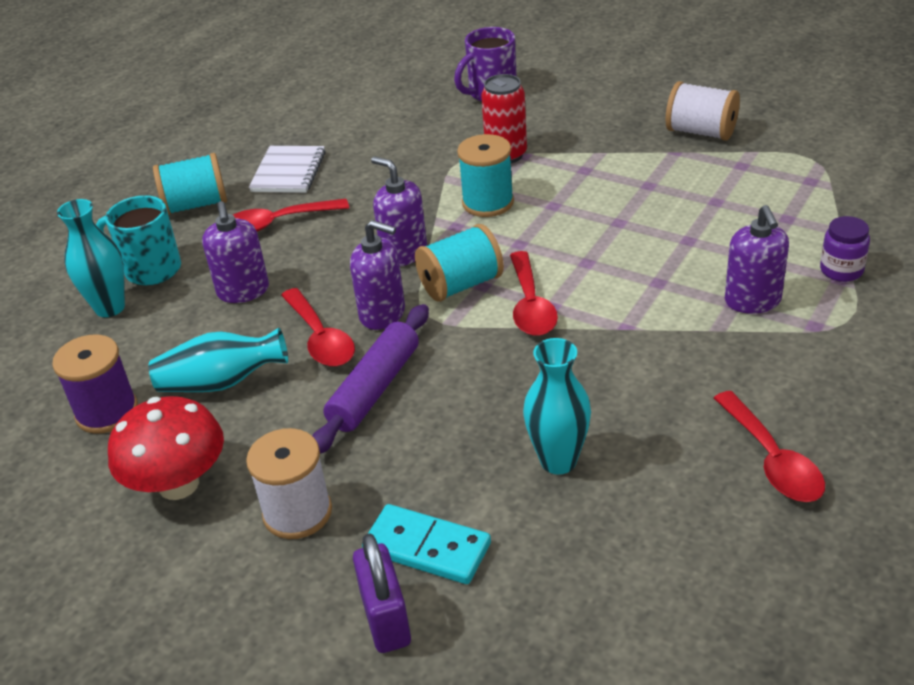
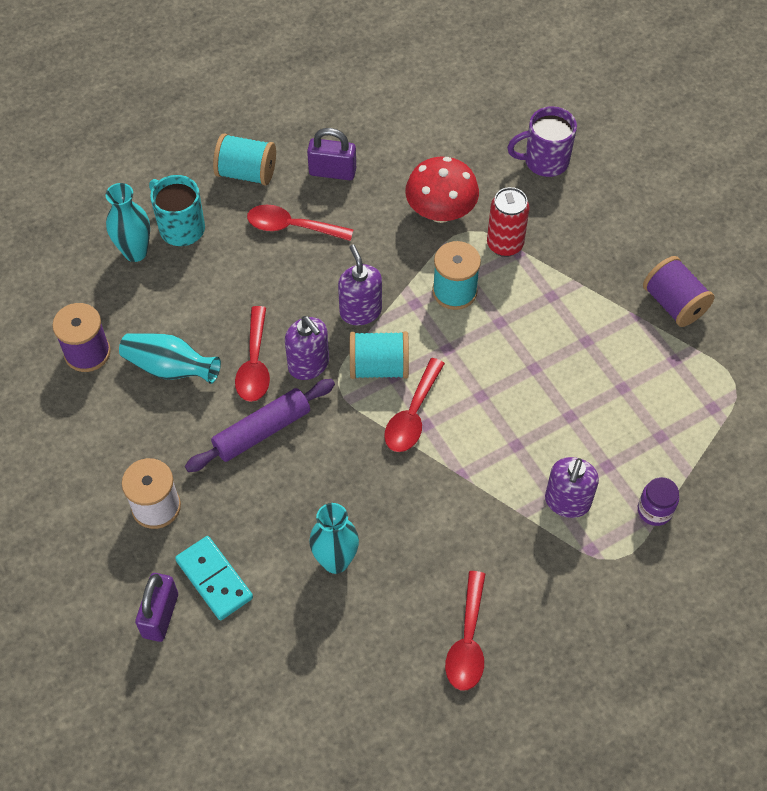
camera: 25 degrees right, 20 degrees up
(178, 484) = (100, 441): red mushroom -> red mushroom (440, 212)
(243, 291) = (230, 287): purple soap dispenser -> none
(288, 172) = (332, 172): white notebook -> purple padlock
(701, 132) = (674, 304): white spool -> purple spool

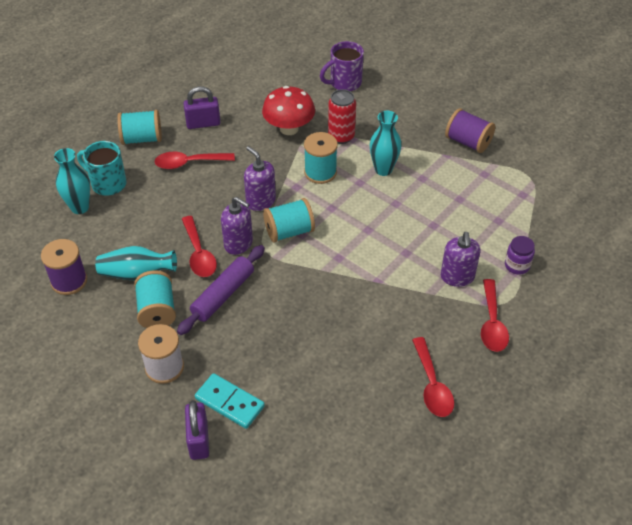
camera: 20 degrees left, 10 degrees down
(175, 427) = (157, 311): none -> turquoise spool
(335, 561) = (314, 363): turquoise vase -> turquoise vase (383, 169)
(412, 415) = (326, 254): red spoon -> red spoon (492, 323)

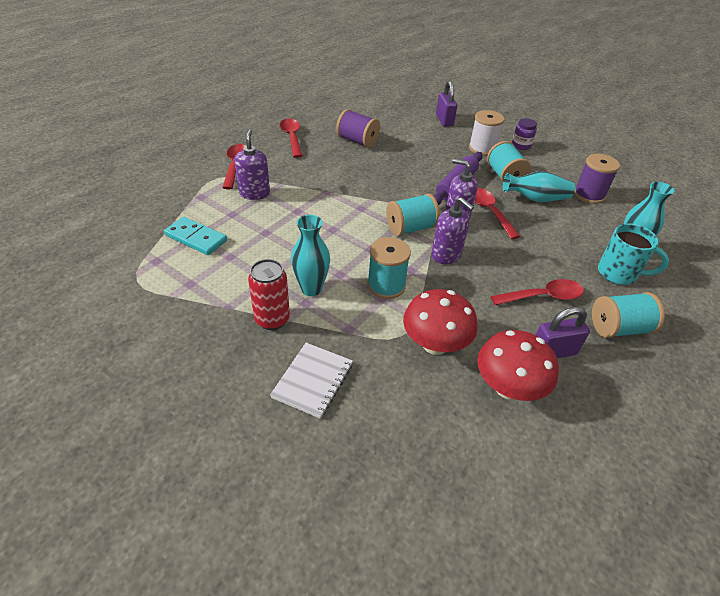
camera: 175 degrees right, 5 degrees down
(230, 402) = (430, 133): turquoise domino -> turquoise domino (196, 238)
(246, 103) = (508, 388): none -> red mushroom
(341, 136) = (363, 332): red can -> red can (272, 319)
(344, 83) = (362, 431): purple mug -> none
(376, 108) = (313, 381): none -> white notebook
(468, 142) = (194, 325): purple spool -> purple spool (357, 141)
(517, 265) = (196, 200): purple jar -> purple jar (521, 145)

